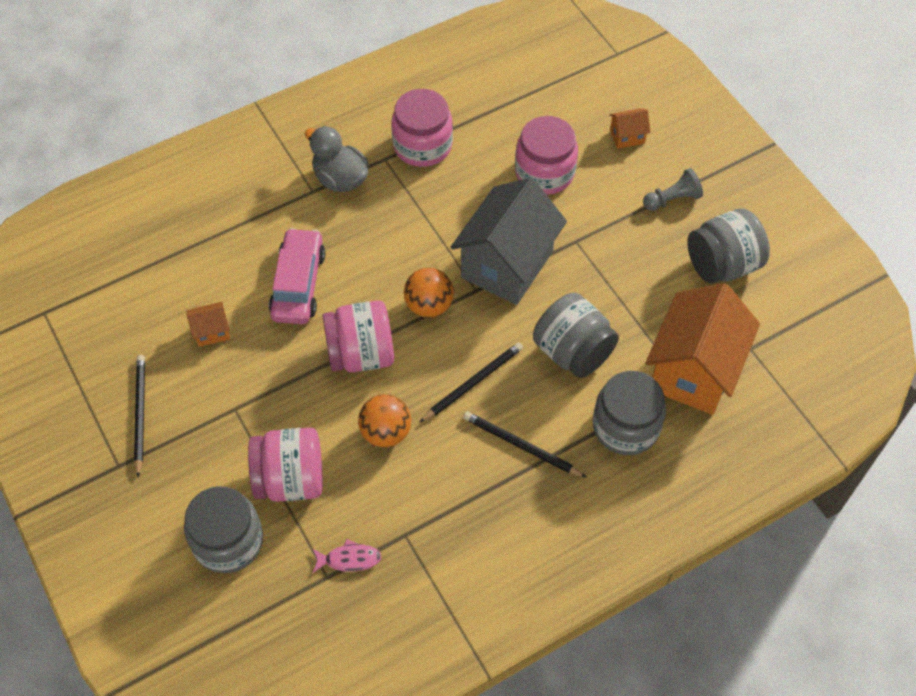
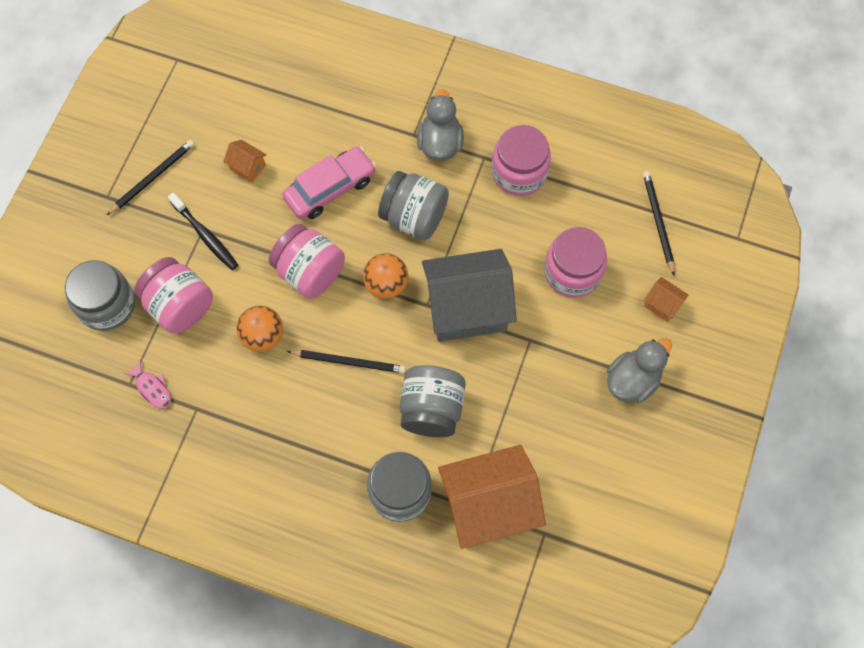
camera: 50 degrees right, 10 degrees up
(243, 411) = (205, 235): none -> black toothbrush
(521, 446) = (325, 432): black pencil -> black pencil (658, 222)
(672, 199) = (632, 380): grey pawn -> grey duck
(722, 264) = (604, 460): grey jar -> grey jar (414, 217)

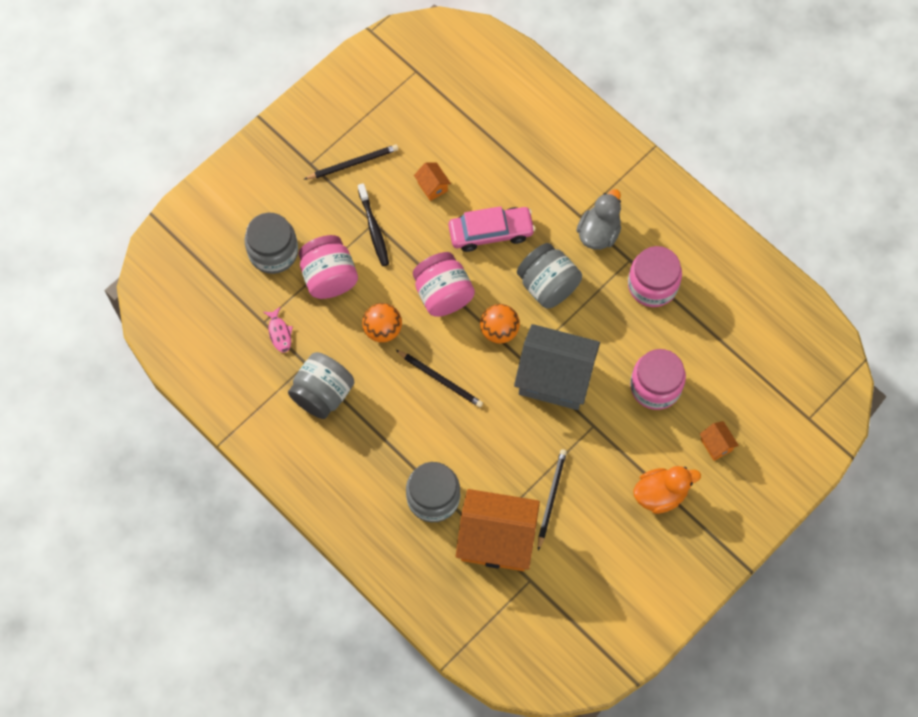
camera: 25 degrees right, 0 degrees up
(431, 409) = (488, 445): grey jar -> grey jar (323, 394)
(632, 380) = (660, 494): grey duck -> orange duck
(658, 222) = (748, 376): black pencil -> black pencil (551, 498)

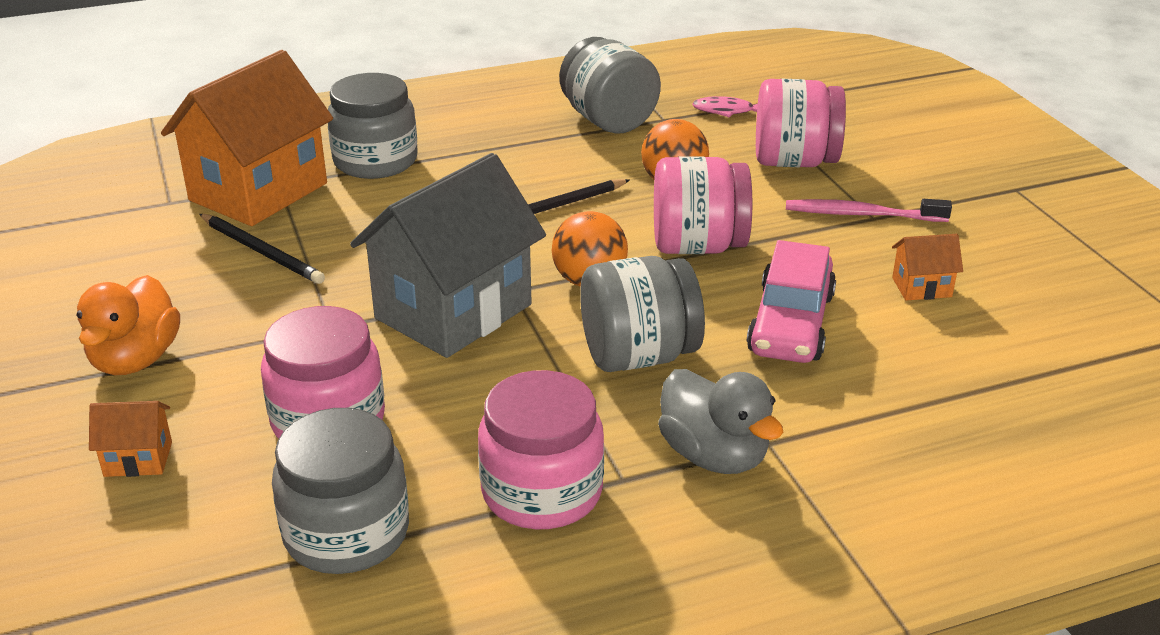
camera: 115 degrees right, 35 degrees down
(273, 252) = (864, 131): grey jar -> grey jar (346, 533)
(353, 163) = (1003, 224): black pencil -> none
(374, 229) = (862, 214): black toothbrush -> pink toothbrush

